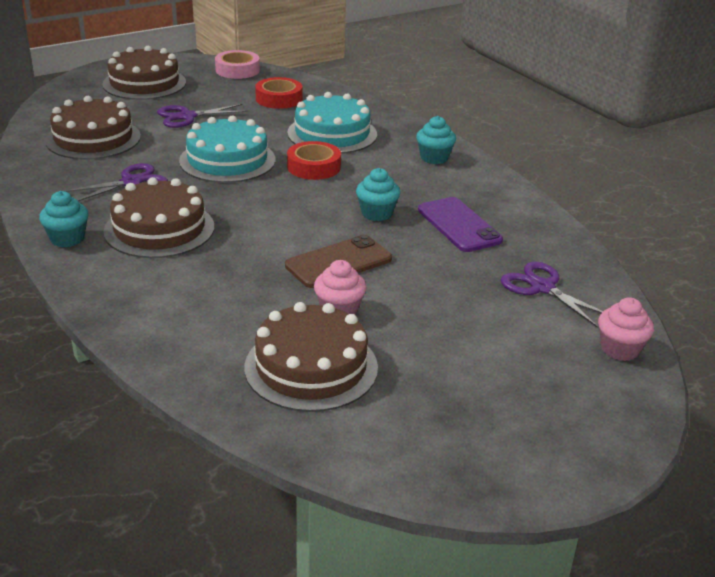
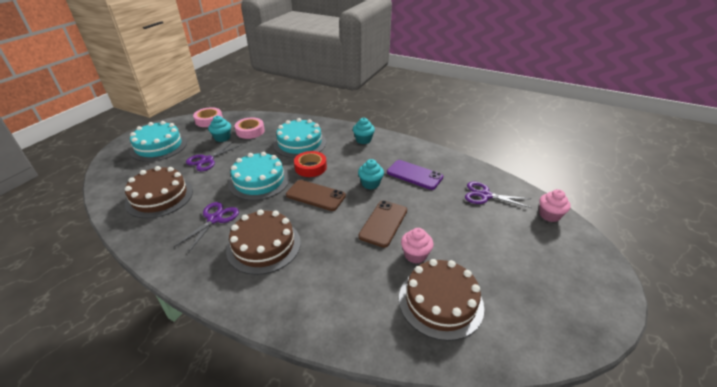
camera: 30 degrees left, 5 degrees up
(67, 239) = (210, 280): turquoise cupcake -> turquoise cupcake (222, 138)
(144, 83) = (159, 146): brown cake -> turquoise cake
(279, 99) = (250, 131): red tape -> pink tape
(283, 200) = (315, 195): none -> brown phone

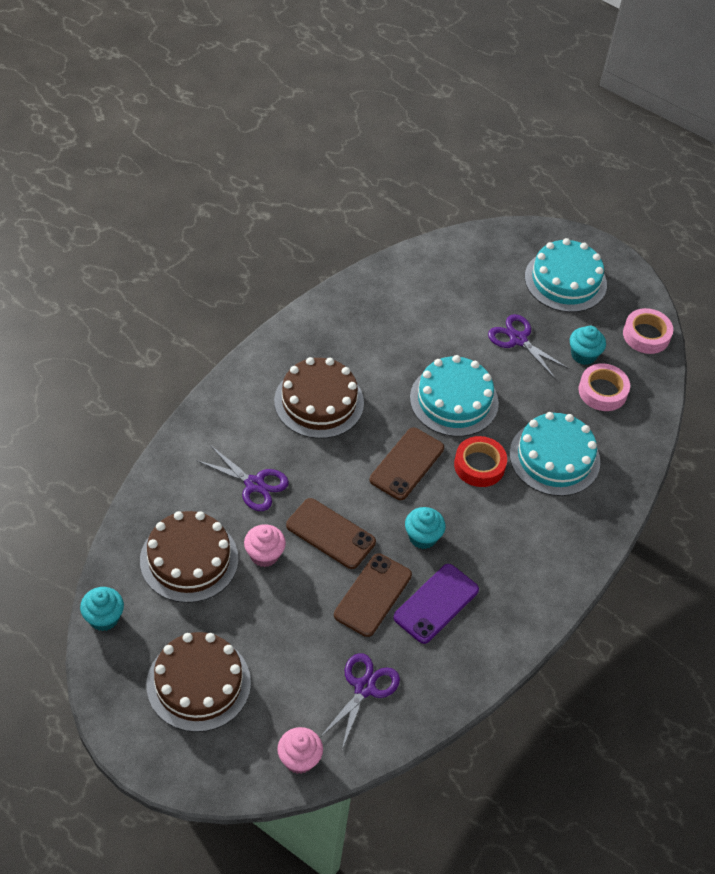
camera: 95 degrees right, 15 degrees up
(159, 197) = (436, 296): brown cake -> brown cake (198, 683)
(214, 219) = (378, 354): purple scissors -> purple scissors (254, 484)
(363, 140) = (555, 553): turquoise cupcake -> turquoise cupcake (104, 618)
(421, 199) = (372, 595): none -> brown phone

